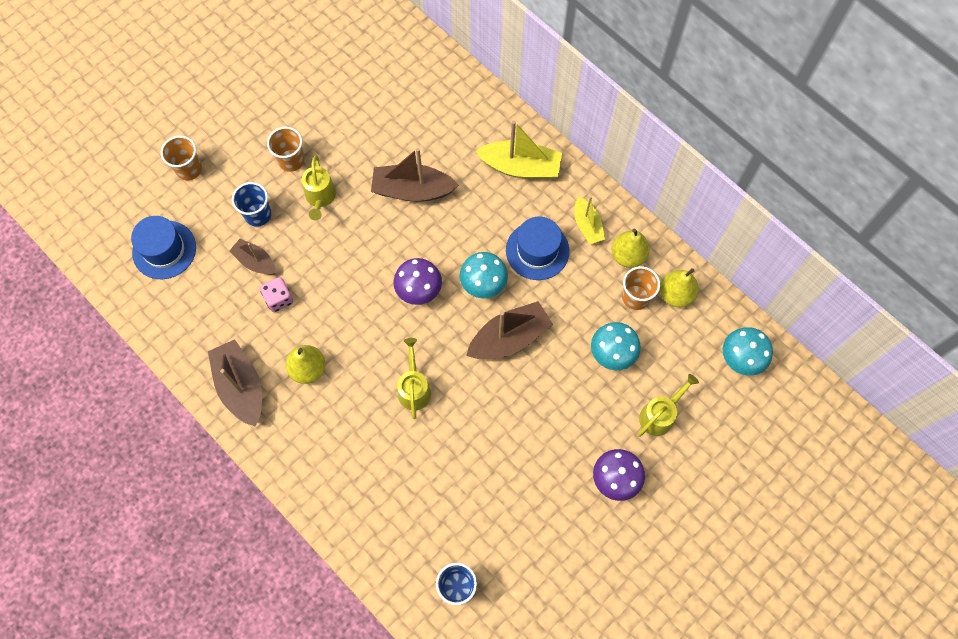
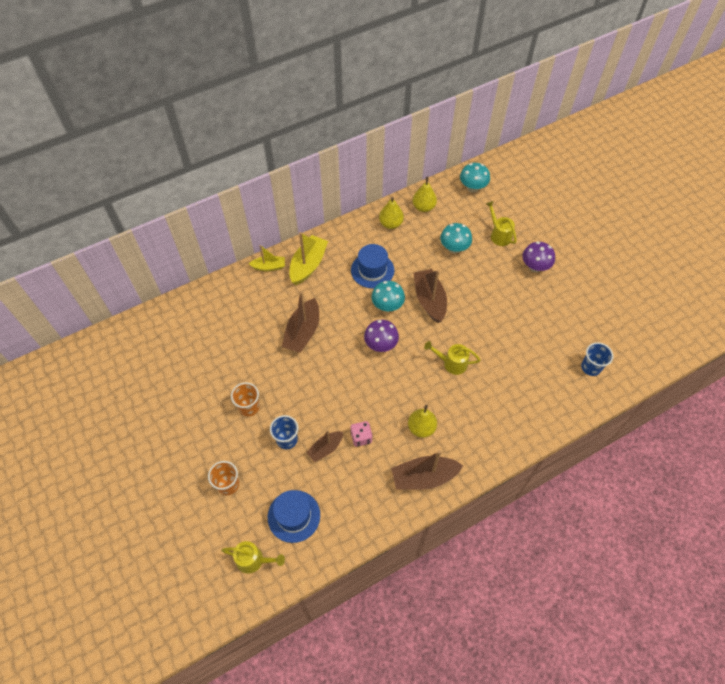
camera: 75 degrees left, 10 degrees down
(320, 198) = (288, 393): yellow watering can -> yellow watering can (254, 560)
(587, 225) = (363, 239): yellow boat -> yellow boat (269, 267)
(635, 297) = (420, 227): orange cup -> none

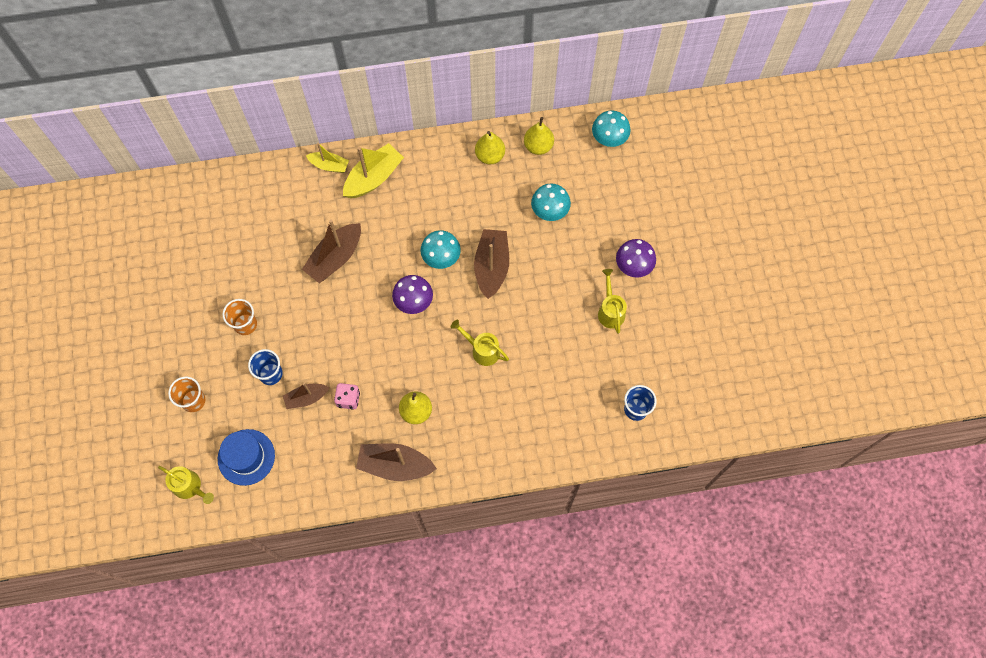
camera: 20 degrees right, 10 degrees up
(372, 270) = (443, 208): blue hat -> none
(499, 234) = (611, 211): yellow watering can -> yellow watering can (610, 310)

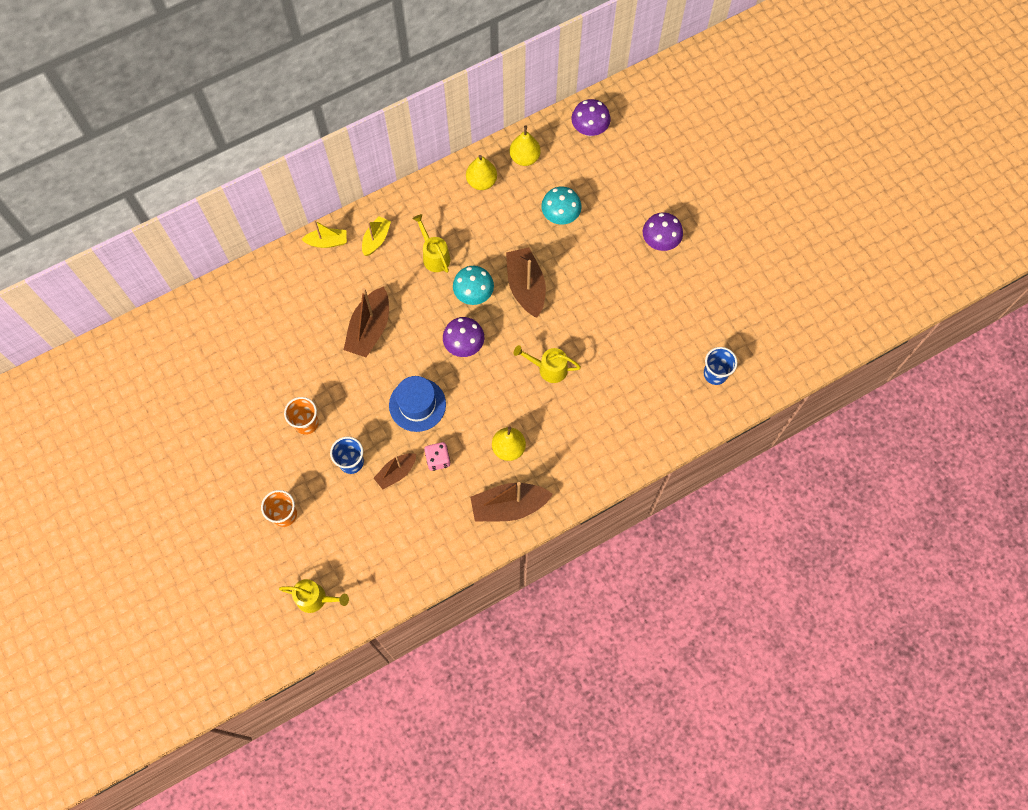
camera: 20 degrees left, 0 degrees up
(246, 457) = (360, 550): blue hat -> blue hat (417, 404)
(374, 178) = (376, 239): yellow boat -> yellow boat, size x0.60
(609, 139) = (589, 129): turquoise mushroom -> purple mushroom
(610, 310) = (655, 290): yellow watering can -> yellow watering can (434, 255)

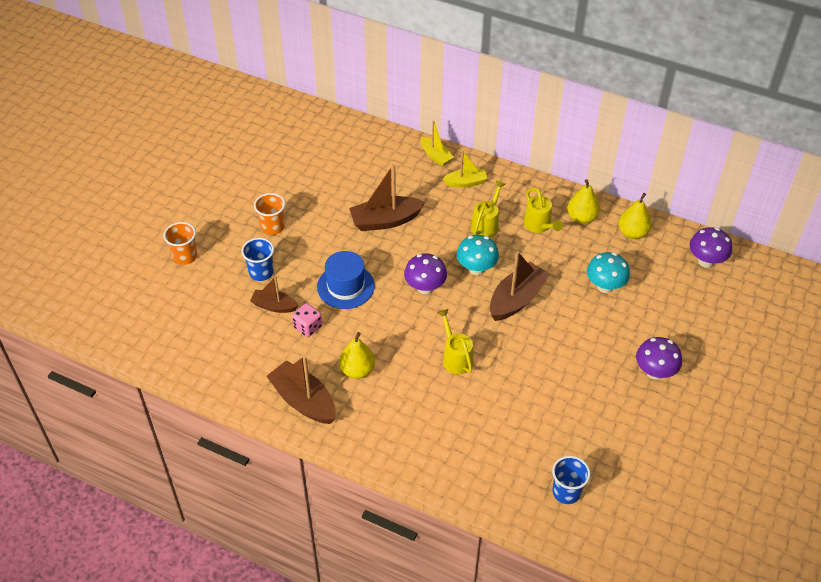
camera: 55 degrees right, 20 degrees down
(316, 598) = (126, 315): yellow watering can -> yellow watering can (539, 226)

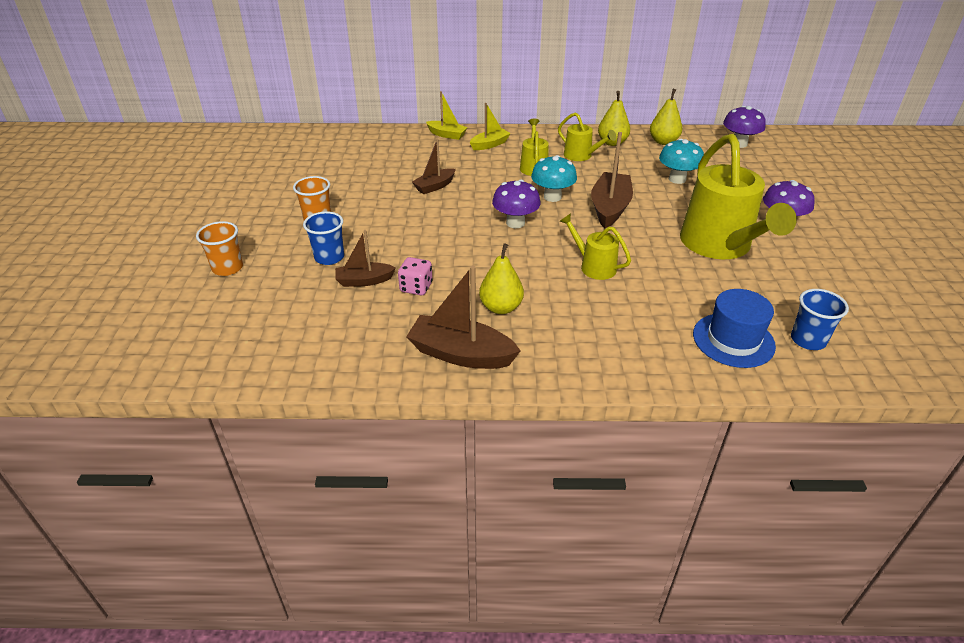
camera: 25 degrees left, 10 degrees down
(345, 286) = (432, 243): blue hat -> blue hat (733, 340)
(385, 220) = (434, 186): brown boat -> brown boat, size x0.60
(577, 376) = (720, 246): none -> yellow watering can

